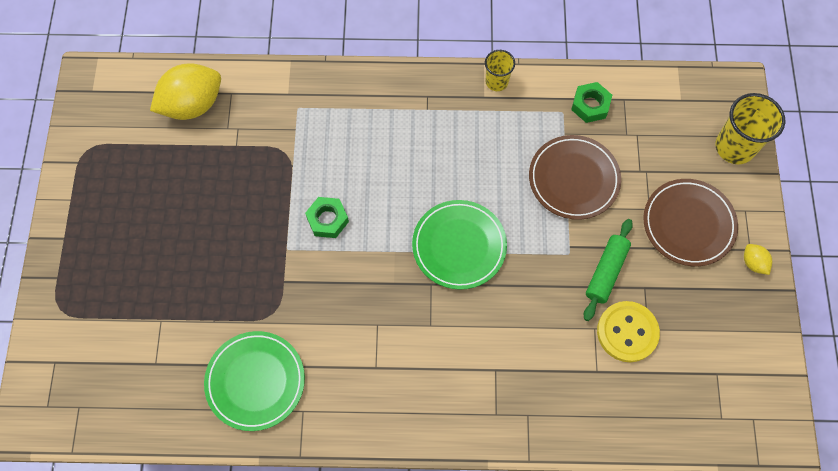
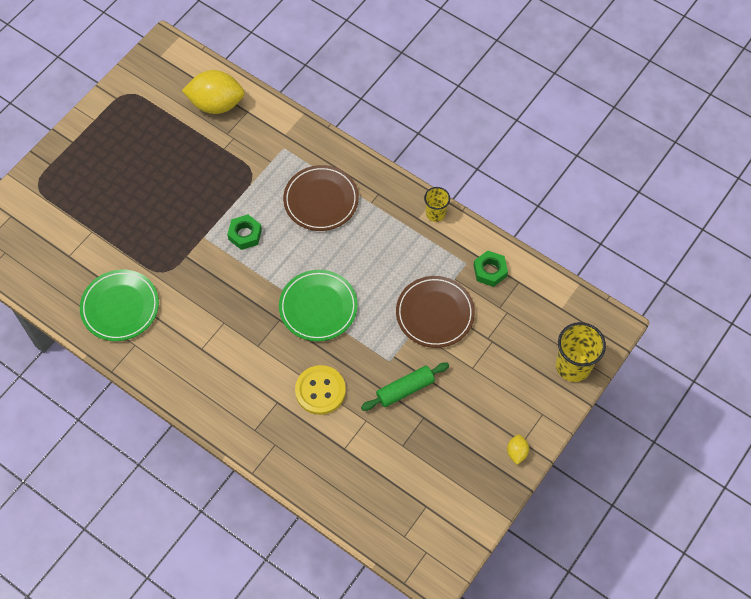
camera: 35 degrees right, 5 degrees down
(627, 332) = (386, 438): yellow button -> yellow button (320, 391)
(688, 224) = (492, 396): brown plate -> brown plate (321, 200)

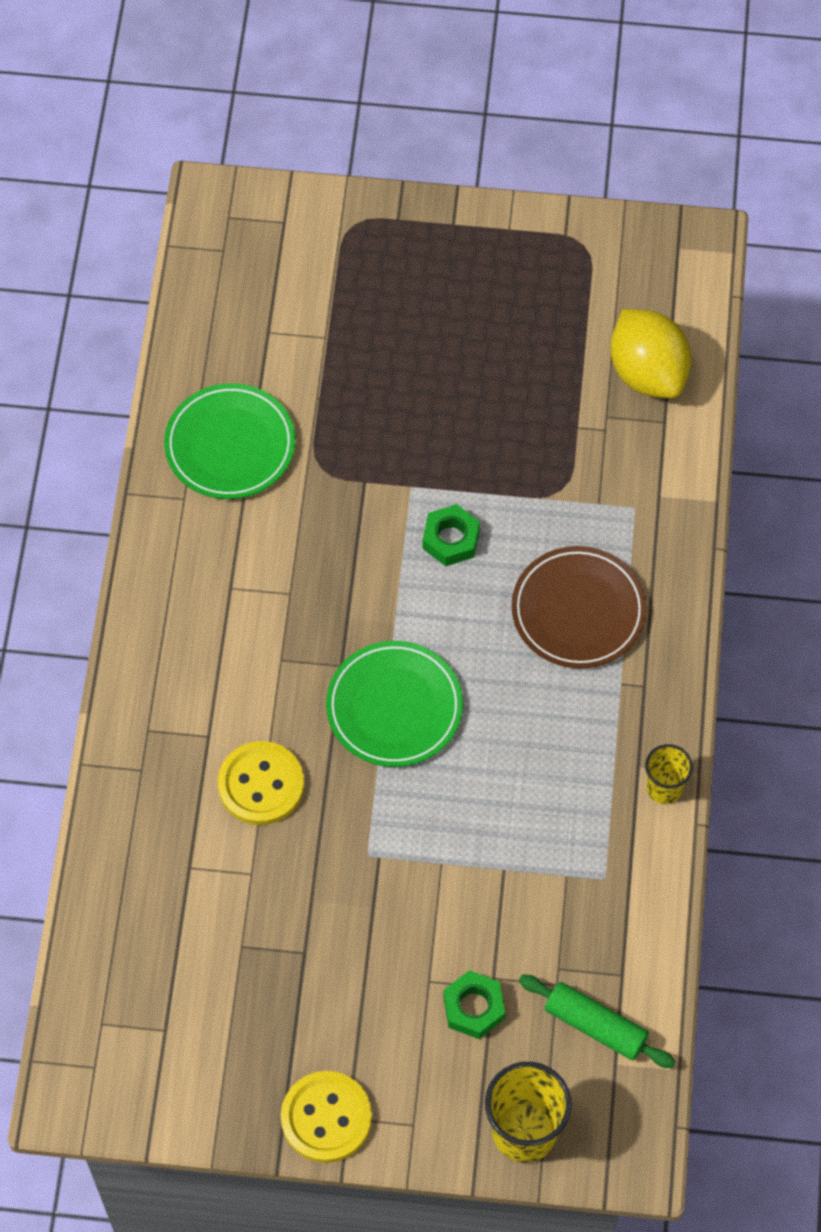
camera: 60 degrees right, 0 degrees up
(405, 389) = (334, 902): green rolling pin -> green rolling pin (595, 1026)
(435, 313) = (487, 878): brown plate -> none
(490, 271) = (613, 921): green nut -> green nut (474, 1008)
(516, 452) = (326, 1118): yellow lemon -> yellow button

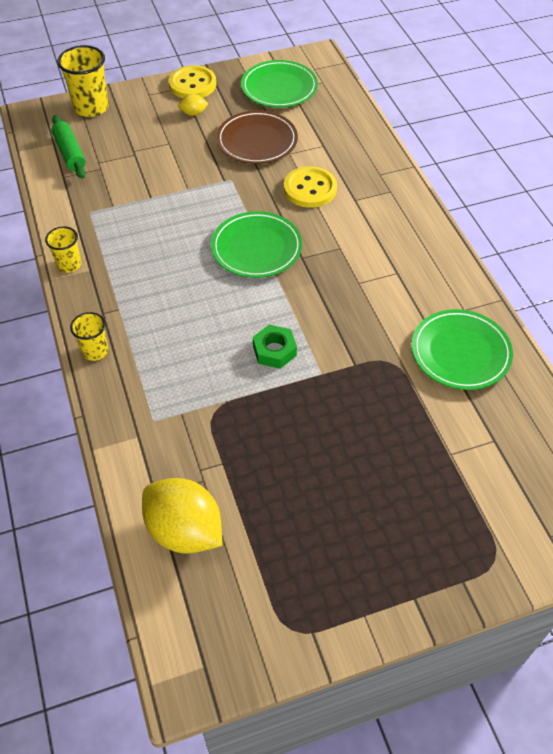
camera: 155 degrees right, 10 degrees down
(183, 1040) = (279, 88): none -> green plate
(358, 1037) = (193, 113): none -> yellow lemon
(474, 1008) = (139, 140): green nut -> none
(578, 611) = (165, 340): brown plate -> brown plate (257, 141)
(595, 1026) = (70, 153): green rolling pin -> green rolling pin turned 60 degrees clockwise
(672, 630) = (95, 351): none -> yellow cup

